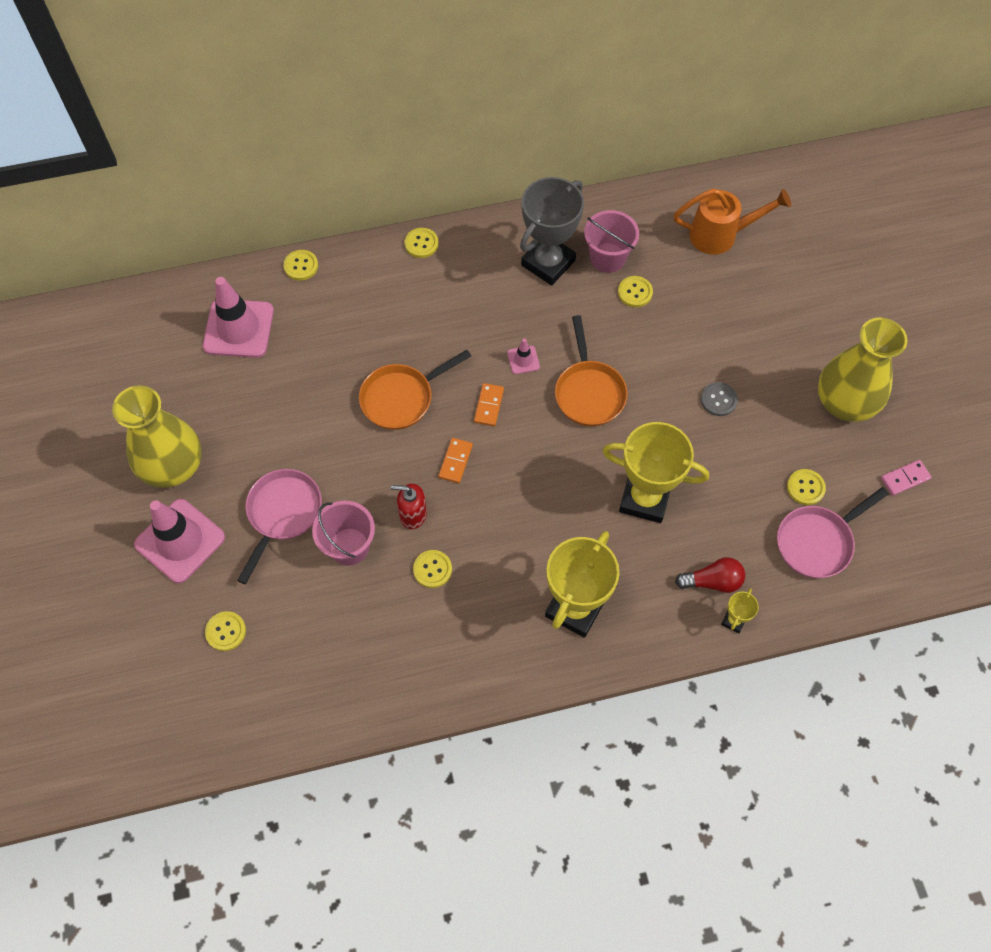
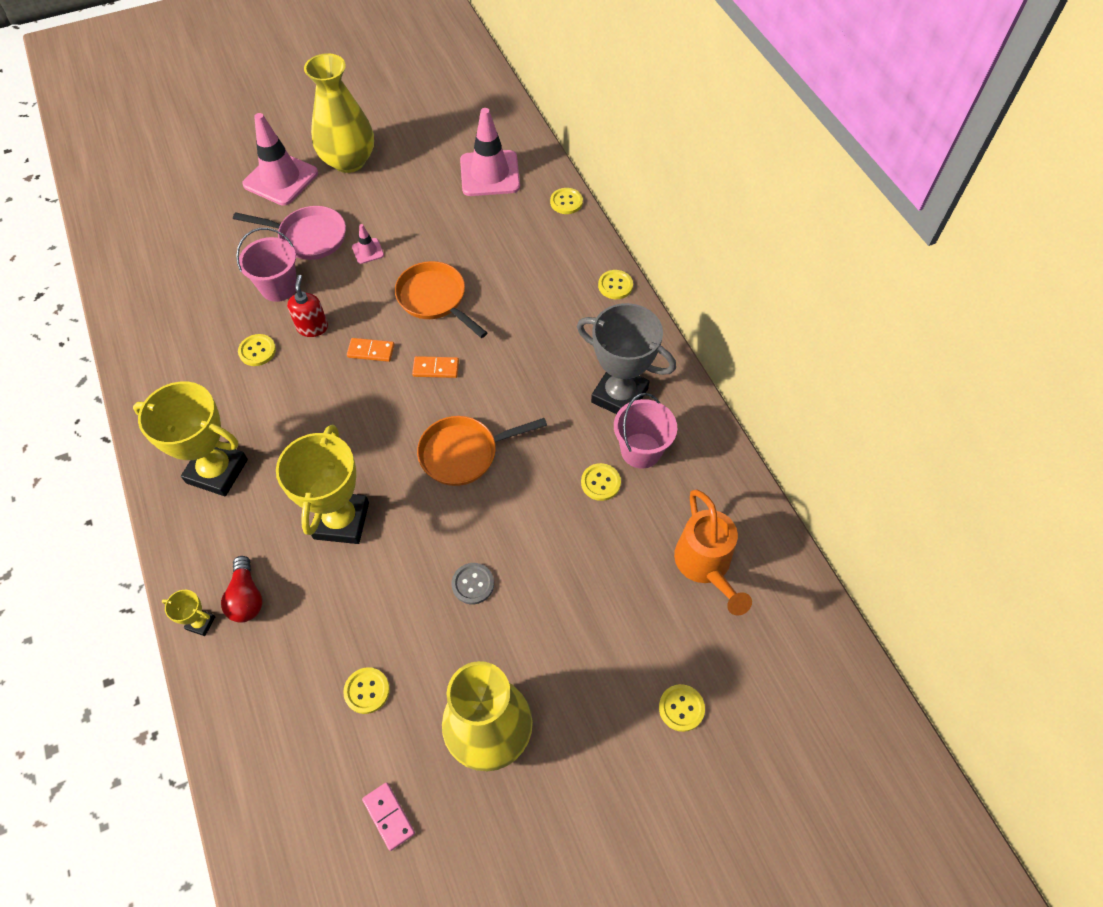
camera: 80 degrees right, 5 degrees down
(226, 631) = (200, 222): yellow button -> yellow button (681, 708)
(523, 360) = (494, 390): pink traffic cone -> pink traffic cone (368, 251)
(817, 542) = (296, 709): pink pan -> none

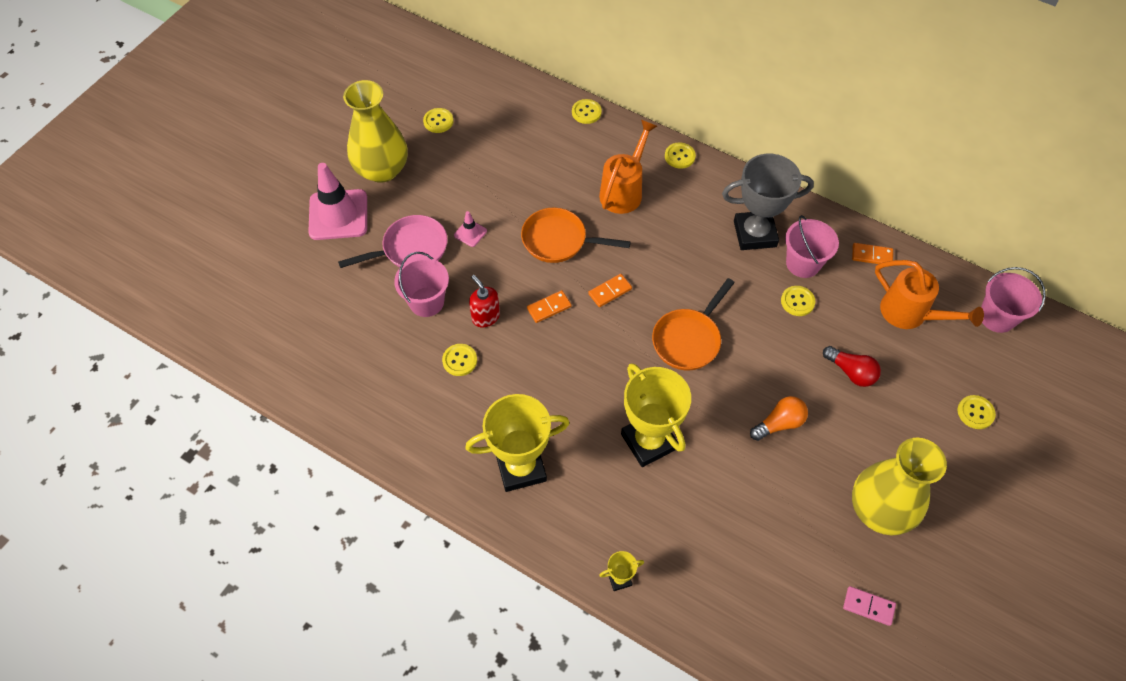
camera: 35 degrees left, 0 degrees up
(246, 597) = (635, 539): red light bulb -> red light bulb (851, 372)
(367, 691) = (778, 540): yellow button -> yellow button (438, 121)
(473, 584) = (779, 423): grey button -> orange light bulb
(490, 174) = (507, 120): pink traffic cone -> none
(533, 288) = (623, 191): none -> orange watering can
(719, 485) = (871, 255): none -> orange domino
(799, 628) = (997, 317): none -> pink bucket

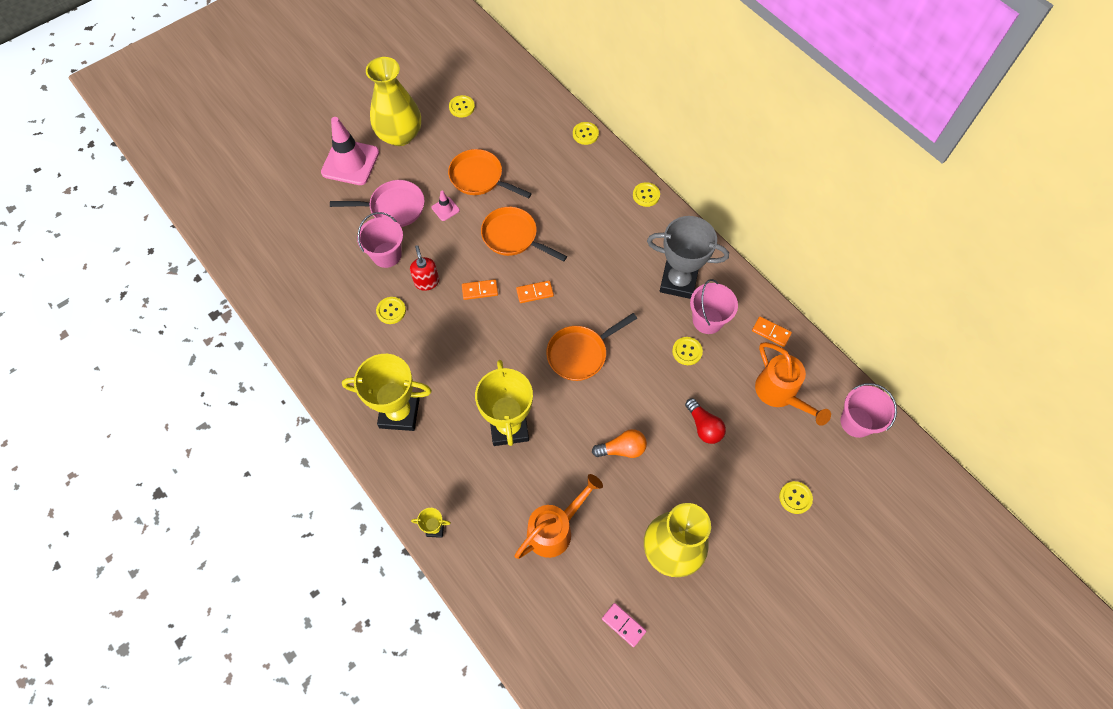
camera: 20 degrees right, 5 degrees up
(493, 190) = (479, 178): none -> orange pan
(623, 191) = (585, 211): orange watering can -> orange watering can (554, 529)

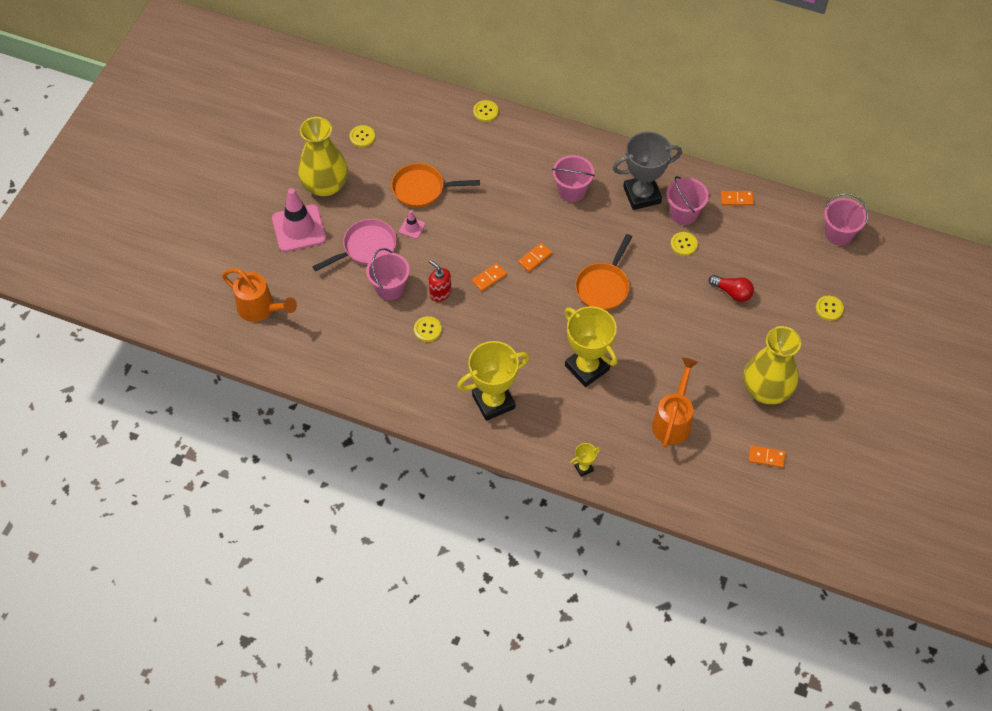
camera: 30 degrees left, 5 degrees down
(513, 237) = (485, 223): orange pan -> none
(613, 245) = (571, 191): none -> pink bucket
(622, 449) = (683, 339): orange light bulb -> none
(623, 625) = (766, 457): pink domino -> orange domino
(646, 195) = (570, 139): yellow button -> none
(779, 394) = (772, 241): orange watering can -> orange watering can (260, 308)

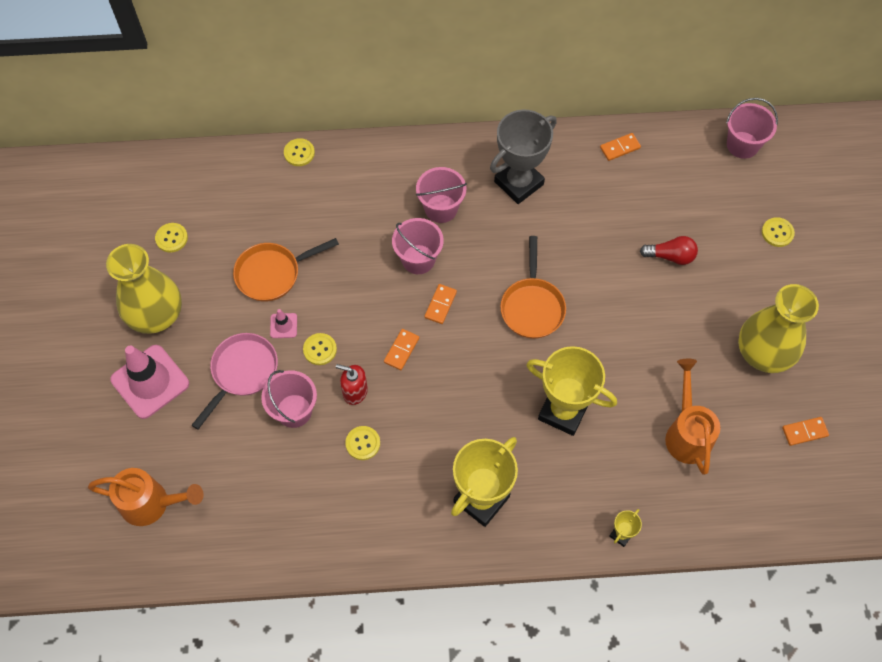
camera: 25 degrees left, 5 degrees up
(683, 213) = (573, 186): pink bucket -> pink bucket (418, 259)
(683, 244) = (592, 222): yellow button -> yellow button (320, 349)

